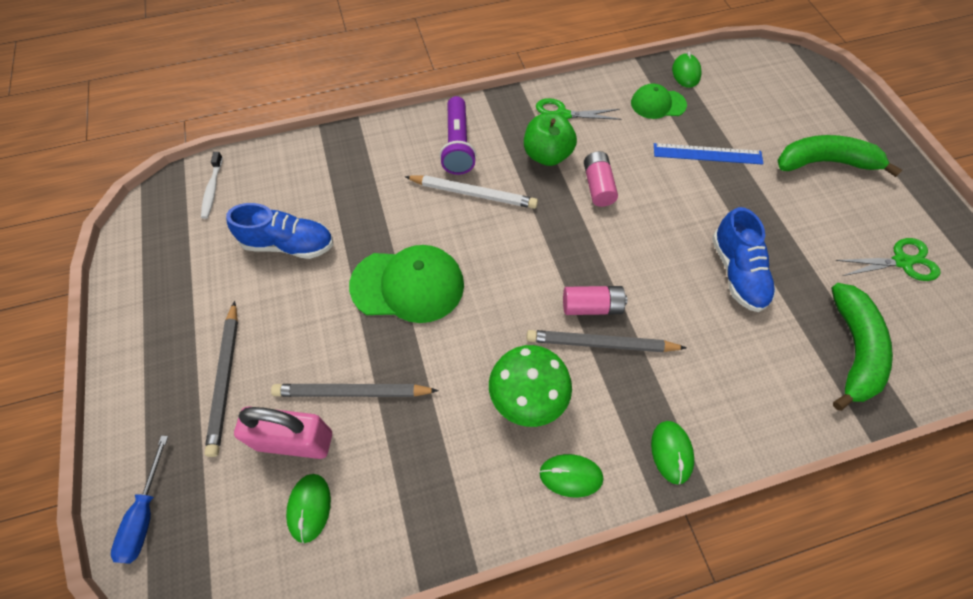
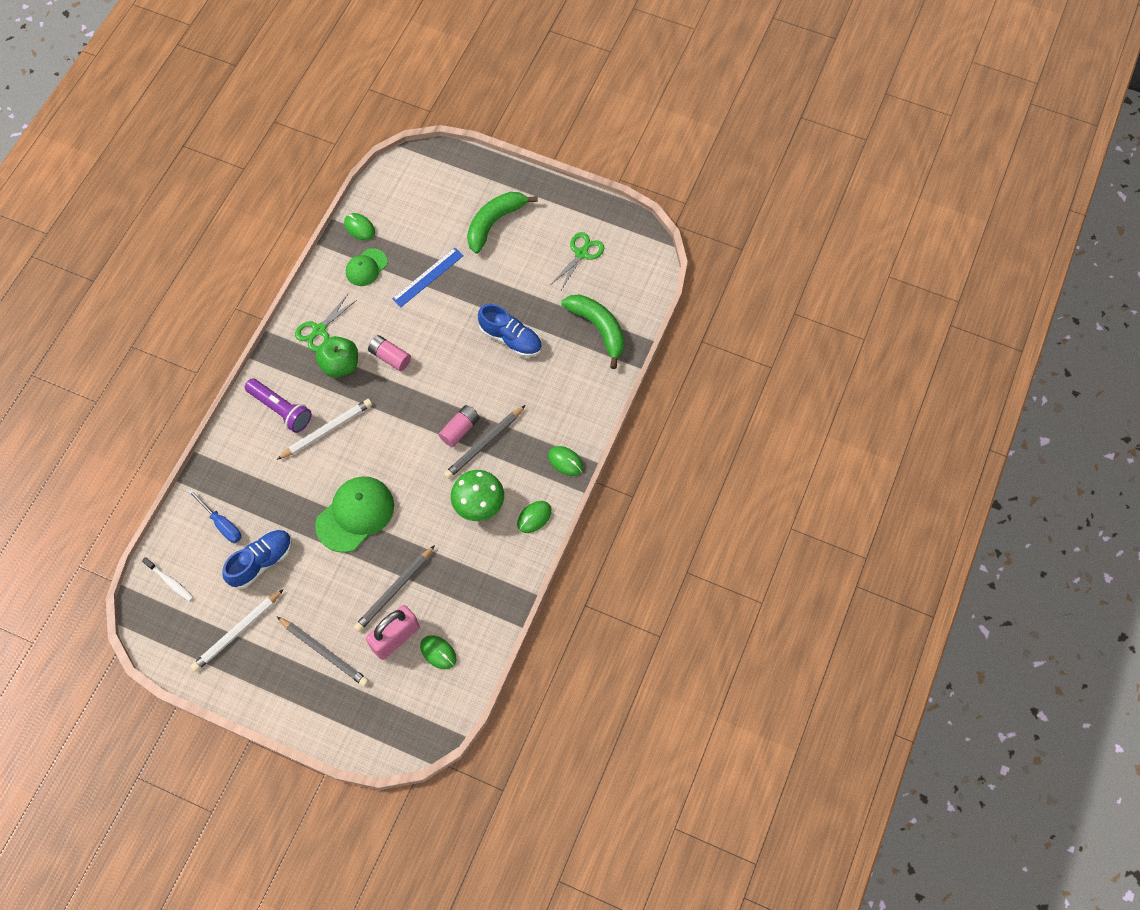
camera: 50 degrees left, 5 degrees up
(145, 514) = (369, 736): blue screwdriver -> blue screwdriver (221, 524)
(195, 281) = (237, 632): none -> white pencil

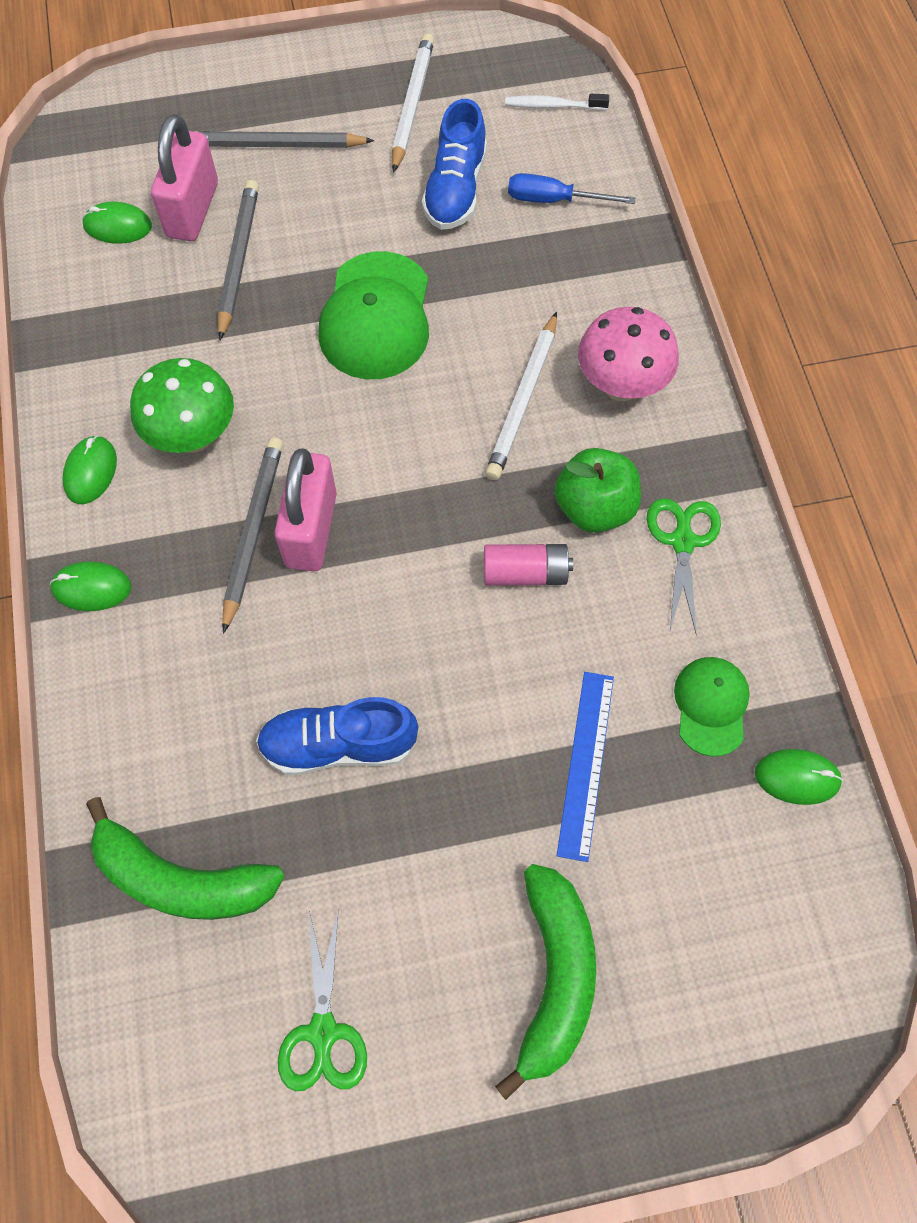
camera: 145 degrees right, 0 degrees up
(281, 409) = (621, 386): purple flashlight -> pink mushroom
(460, 429) = (311, 530): pink battery -> pink padlock

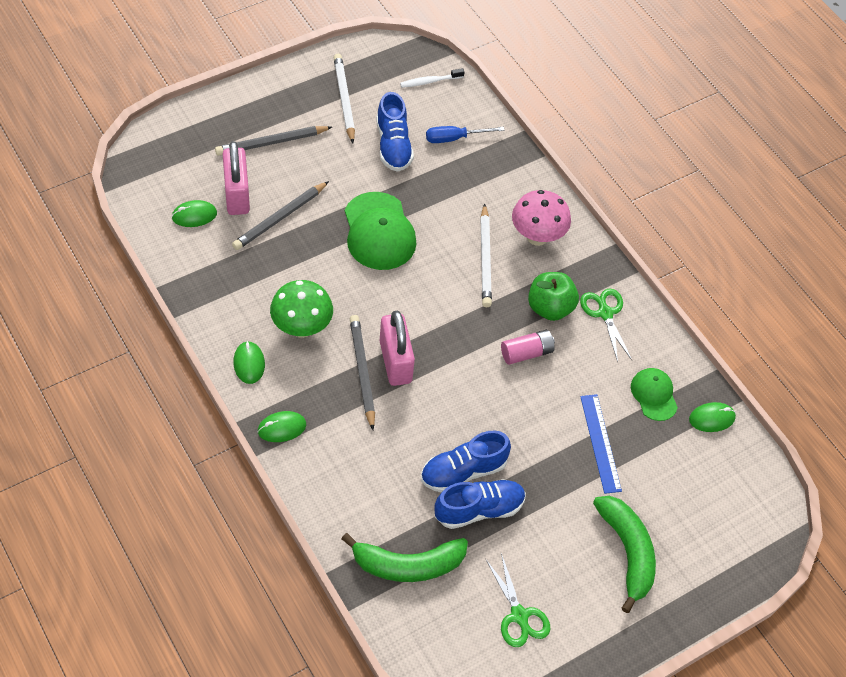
camera: 25 degrees left, 10 degrees down
(238, 260) = (280, 218): grey pencil -> grey pencil turned 120 degrees counterclockwise
(336, 819) = (479, 509): none -> blue shoe

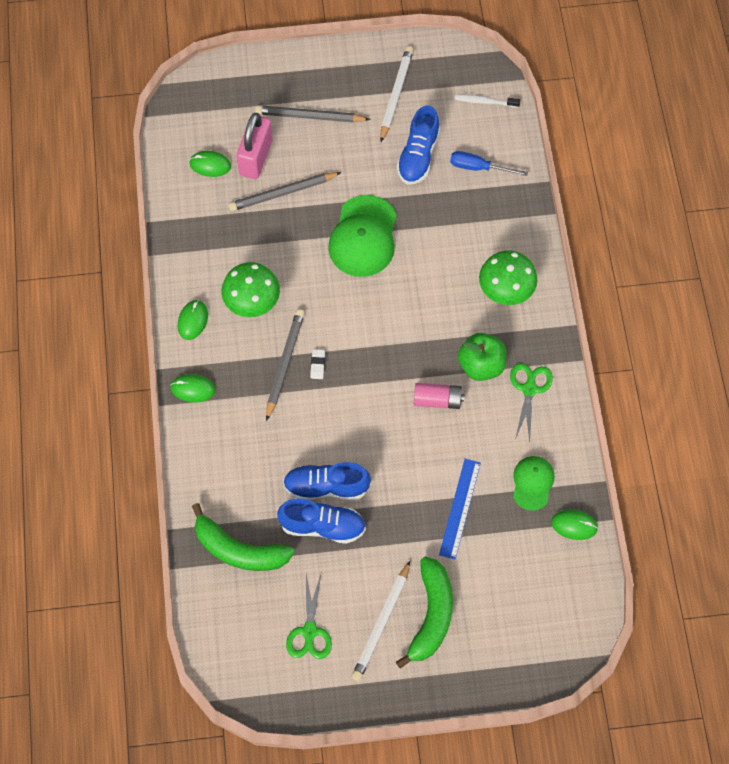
camera: 30 degrees right, 10 degrees up
(395, 361) = (318, 365): pink padlock -> white eraser
(485, 259) = (446, 297): white pencil -> white pencil (381, 623)
(537, 237) = (505, 292): pink mushroom -> green mushroom

